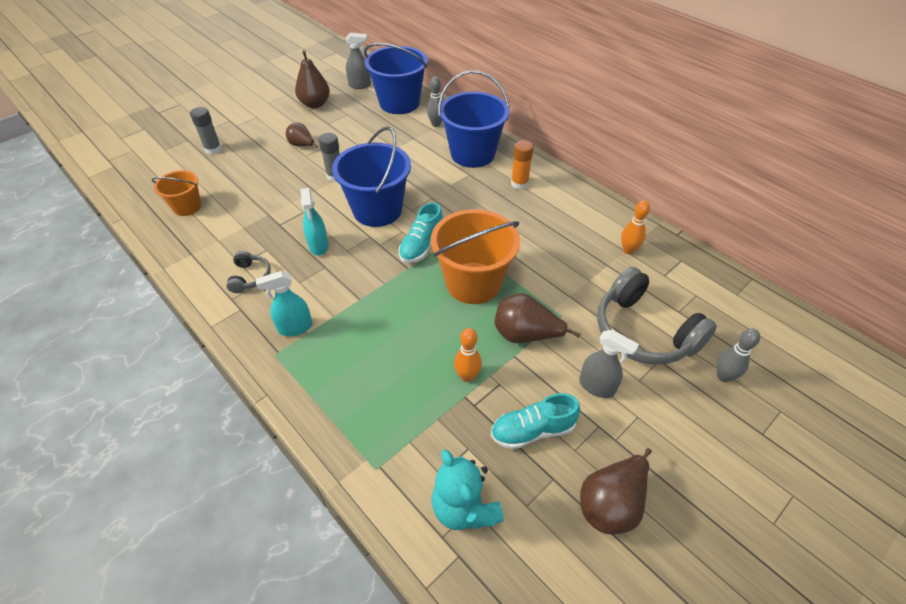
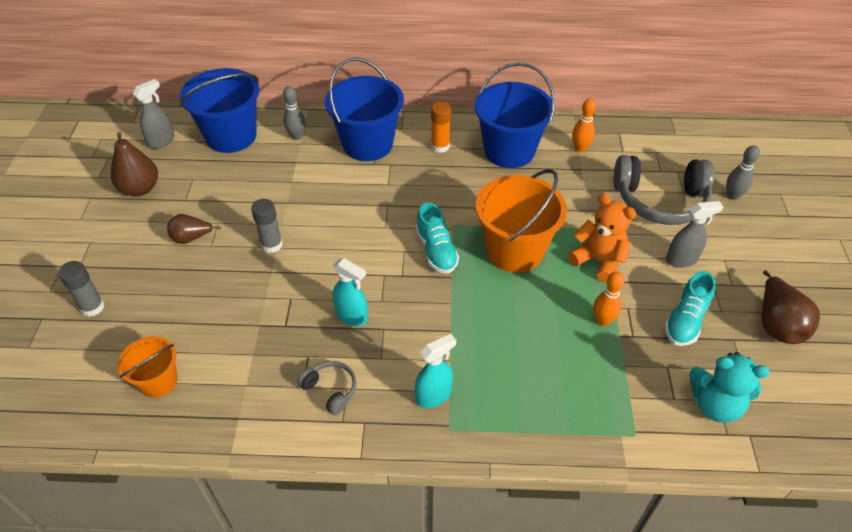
camera: 45 degrees left, 0 degrees up
(295, 328) = (434, 395): turquoise spray bottle -> turquoise spray bottle turned 150 degrees counterclockwise
(377, 210) = (357, 248): blue bucket -> blue bucket (509, 151)
(525, 335) = (598, 260): brown pear -> orange teddy bear

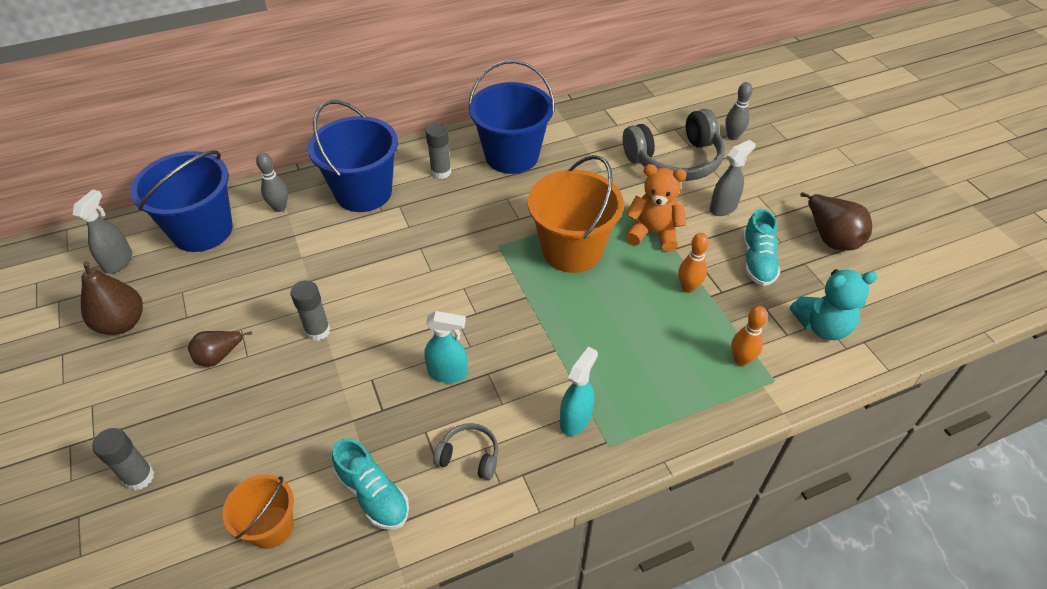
camera: 25 degrees left, 0 degrees up
(436, 251) = (496, 276): turquoise shoe -> turquoise shoe (373, 494)
(440, 146) = (441, 172): orange glue stick -> grey glue stick
(580, 148) = (577, 133): orange bowling pin -> orange bowling pin (741, 360)

